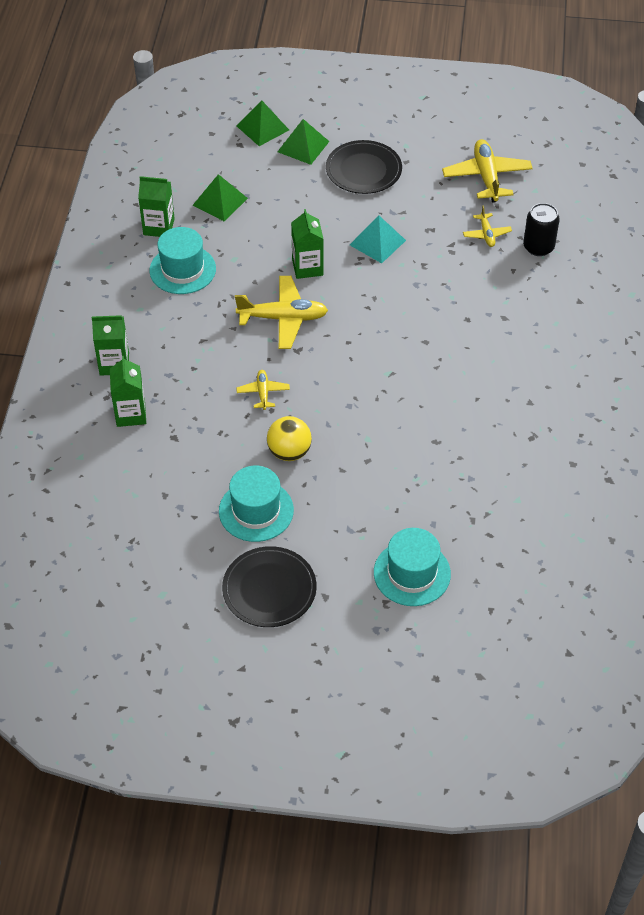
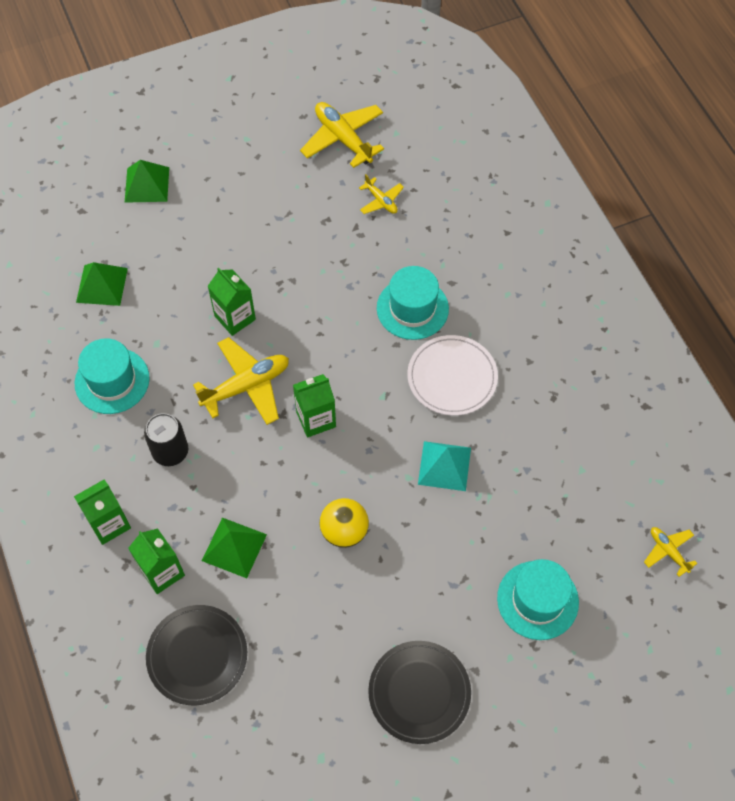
camera: 30 degrees left, 10 degrees up
(159, 227) = (57, 343): green carton -> green carton (316, 419)
(256, 511) = (353, 613): turquoise hat -> turquoise hat (412, 308)
(262, 128) = (93, 181): green pyramid -> green pyramid (234, 547)
(263, 393) = (278, 479): yellow plane -> yellow plane (668, 551)
(363, 170) = (222, 184): black plate -> black plate (197, 656)
(377, 242) = (285, 258): turquoise pyramid -> turquoise pyramid (444, 465)
(455, 385) = (452, 377): none -> white plate
(538, 247) = (436, 192): black can -> black can (170, 451)

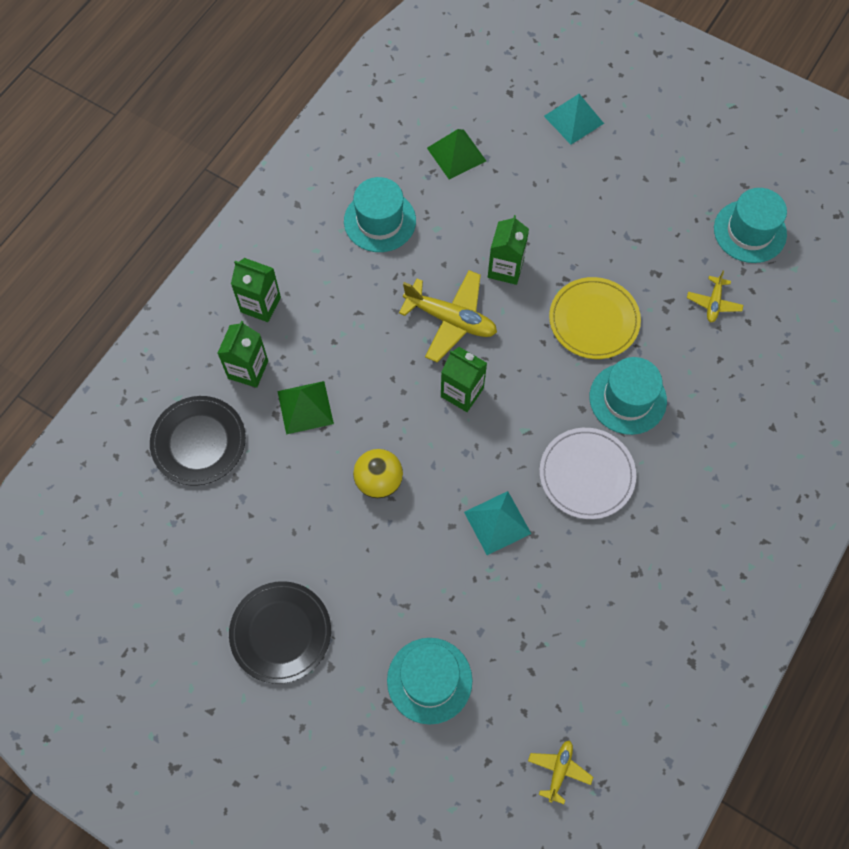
camera: 55 degrees right, 5 degrees up
(147, 184) = (574, 119): green pyramid -> turquoise pyramid
(170, 451) = (351, 304): black can -> none
(330, 287) = (594, 320): none -> yellow plate
(343, 139) = (750, 231): yellow plane -> turquoise hat

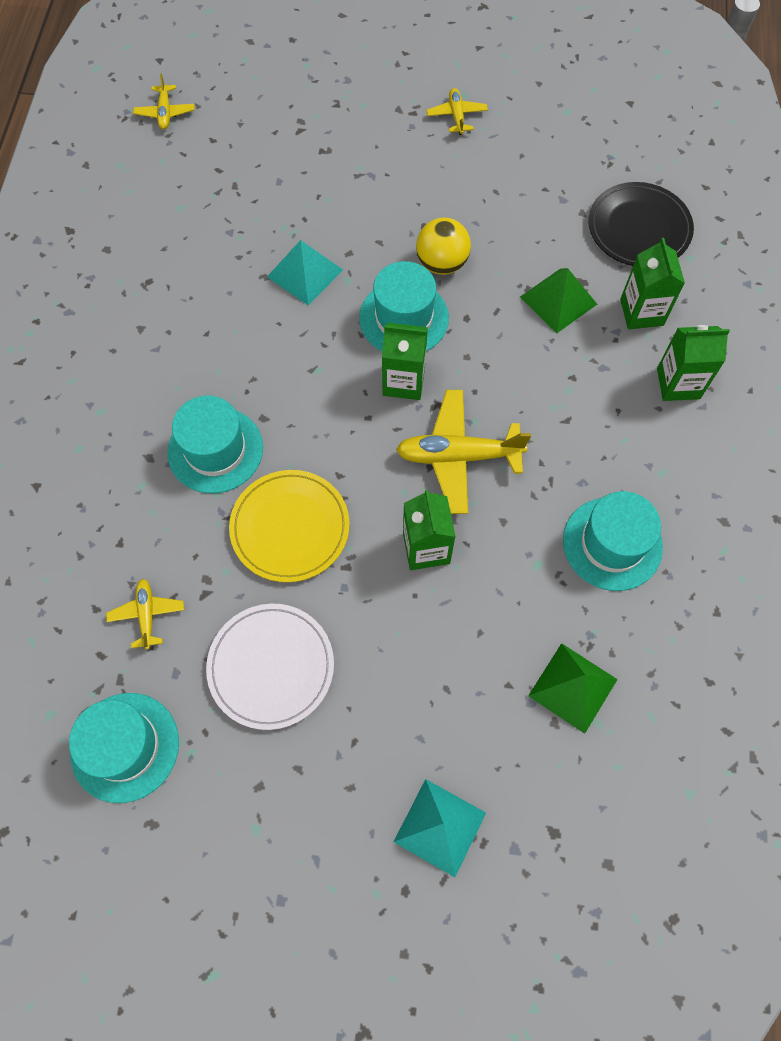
camera: 155 degrees right, 0 degrees up
(280, 633) = (456, 116): black plate -> yellow plane
(429, 680) = (307, 131): turquoise hat -> turquoise hat (404, 318)
(586, 474) = (231, 352): white plate -> white plate (271, 667)

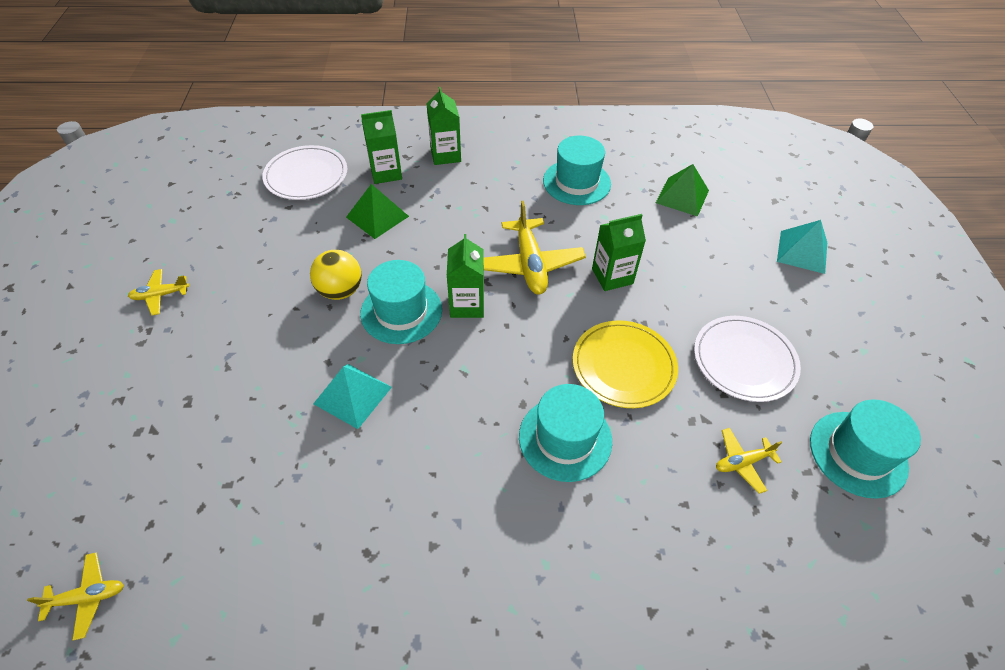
camera: 100 degrees left, 15 degrees down
(639, 228) = (306, 176): black plate -> white plate

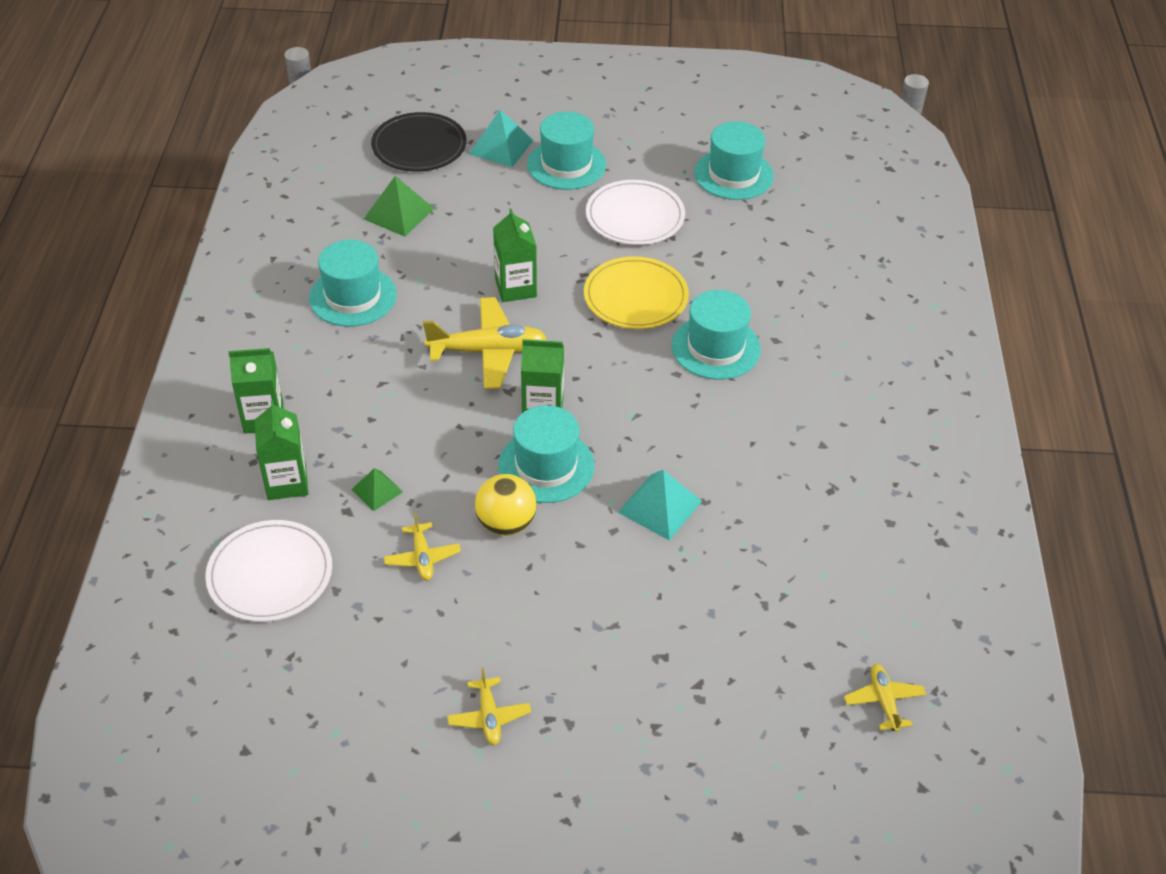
camera: 85 degrees left, 5 degrees down
(377, 216) = (377, 490): green pyramid -> green pyramid, size x0.61
(742, 462) = (741, 241): yellow plane -> yellow plane (422, 557)
(775, 199) = (419, 146): none -> black plate
(800, 301) = (566, 165): none -> turquoise hat

